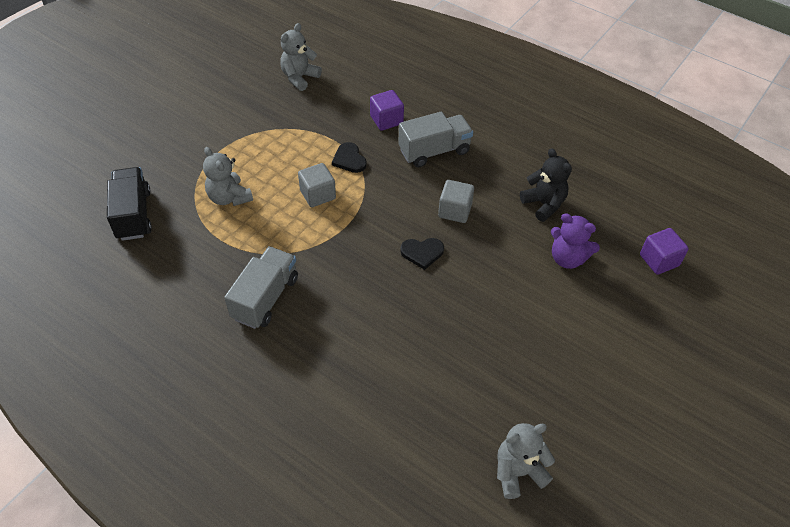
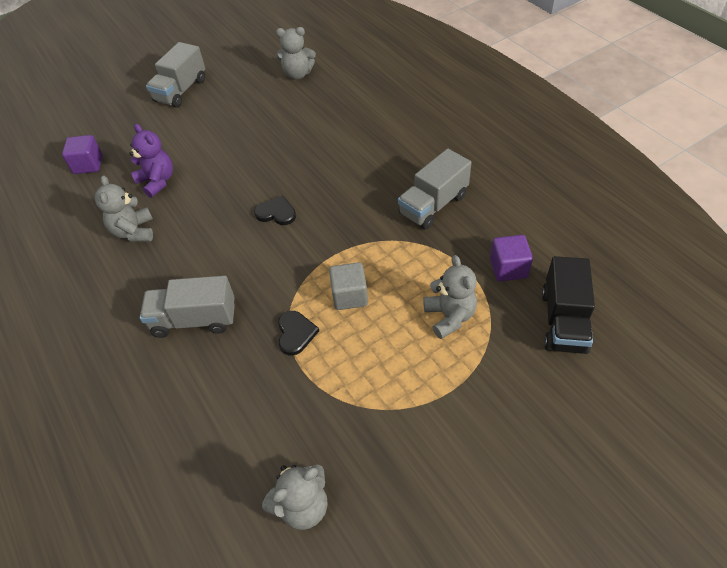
camera: 155 degrees left, 0 degrees up
(386, 120) = (221, 382): purple cube -> purple cube (508, 268)
(455, 211) = (221, 245): grey cube -> none
(544, 204) = (134, 232): black teddy bear -> grey teddy bear
(656, 396) = (181, 90): none -> grey truck

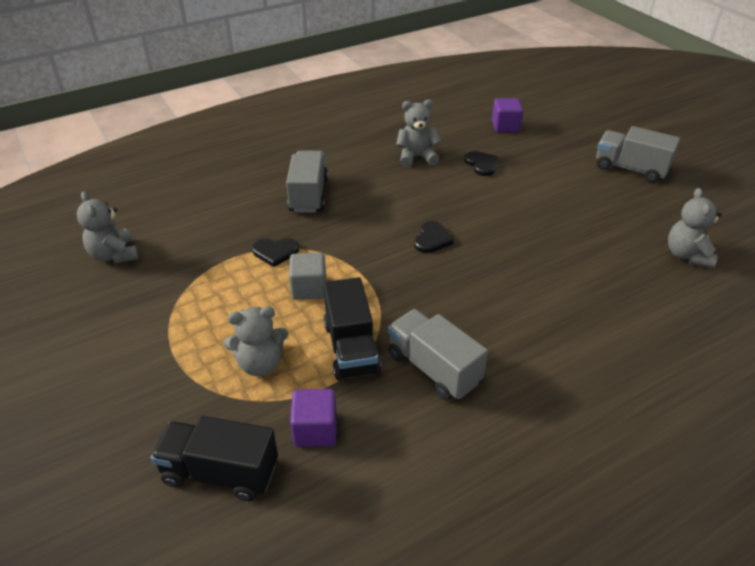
camera: 90 degrees right, 10 degrees down
(157, 181) = (482, 164): purple teddy bear -> black heart
(420, 256) = (351, 348): none -> black truck

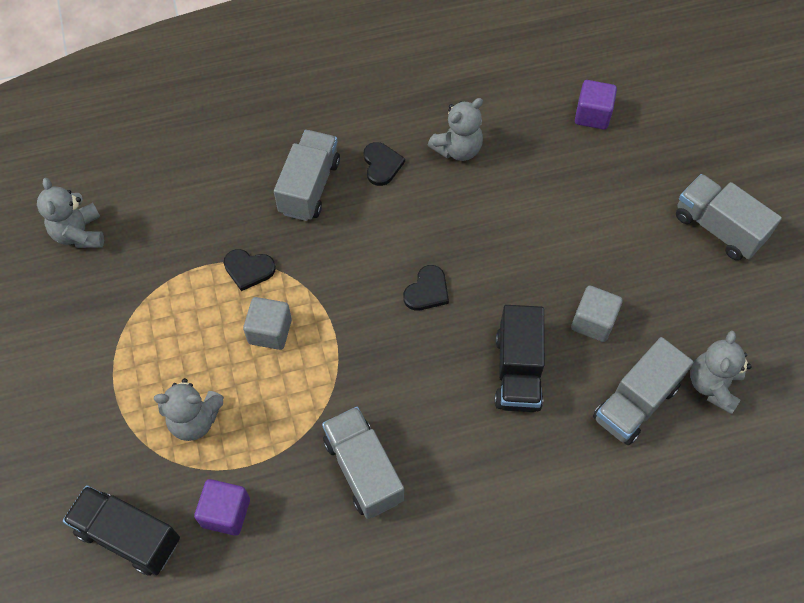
camera: 15 degrees right, 20 degrees up
(351, 348) = (289, 423): black truck -> black truck (517, 371)
(416, 157) = (458, 149): grey teddy bear -> grey teddy bear turned 135 degrees clockwise
(482, 164) = (533, 179): black heart -> black heart (381, 165)
(573, 235) = (593, 322): none -> grey cube
(636, 277) = (635, 403): none -> grey truck

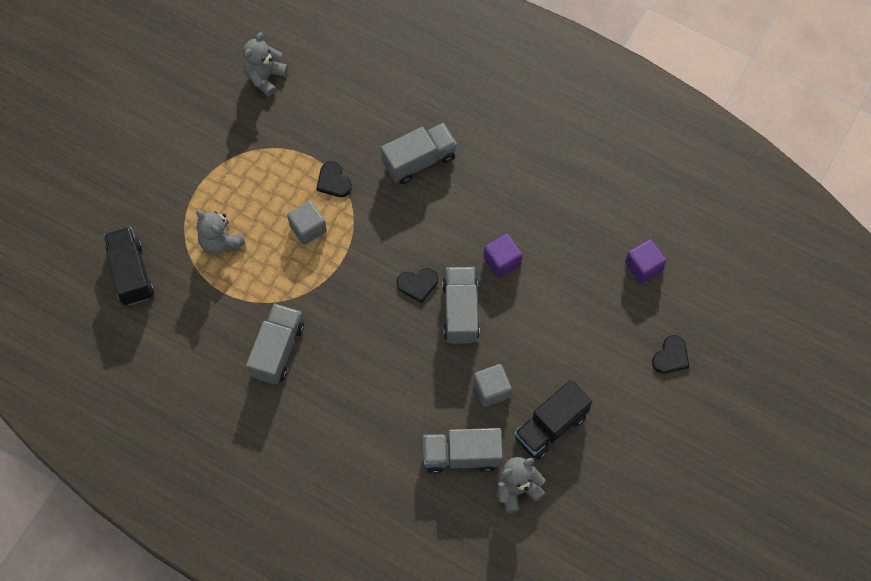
camera: 45 degrees right, 5 degrees up
(226, 513) = (188, 306): purple cube -> purple cube (502, 261)
(381, 165) = (476, 184): black heart -> black heart (671, 356)
(458, 149) = (532, 214): grey teddy bear -> none
(517, 371) = (416, 377): black truck -> black truck (550, 426)
(718, 228) = (635, 407): grey truck -> grey truck (460, 311)

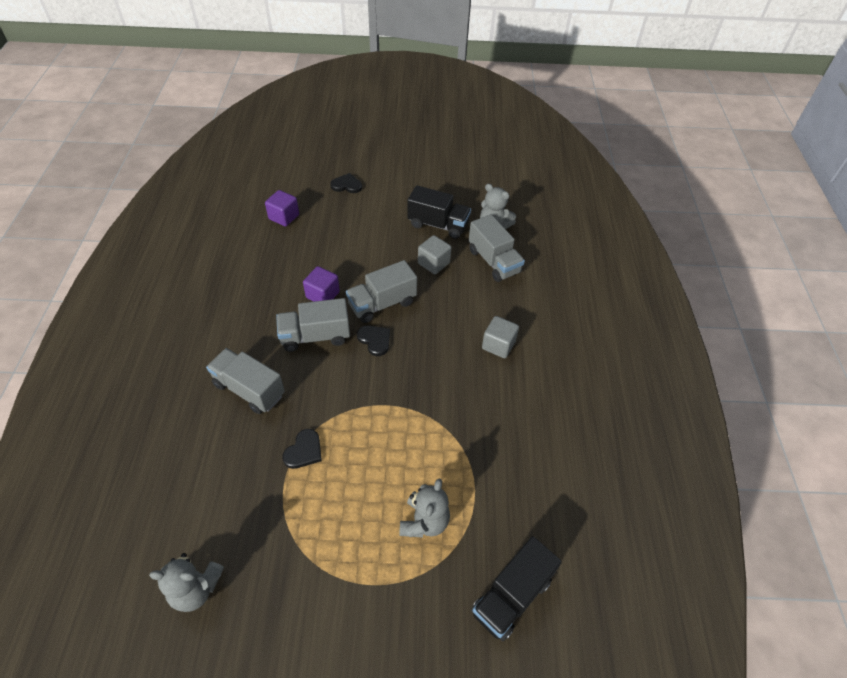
camera: 120 degrees left, 15 degrees down
(277, 350) = (498, 414): grey truck -> grey truck (315, 336)
(308, 228) = (366, 448): grey cube -> grey cube (498, 345)

